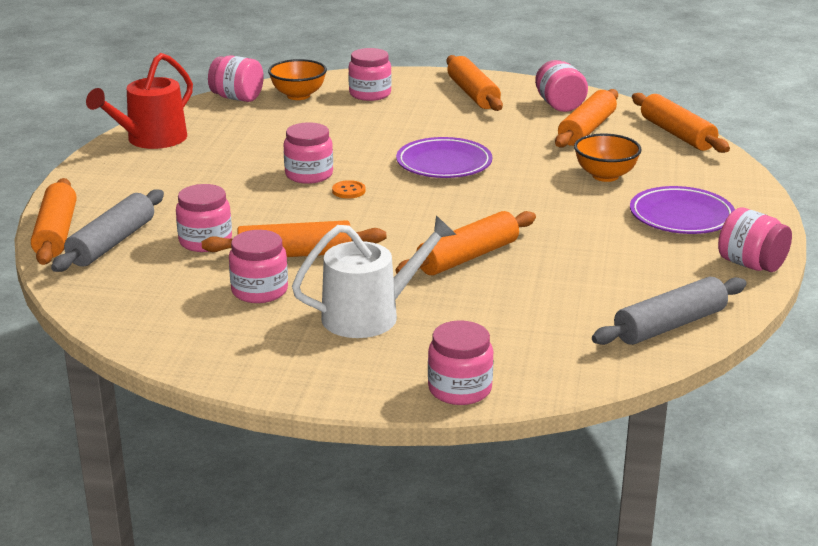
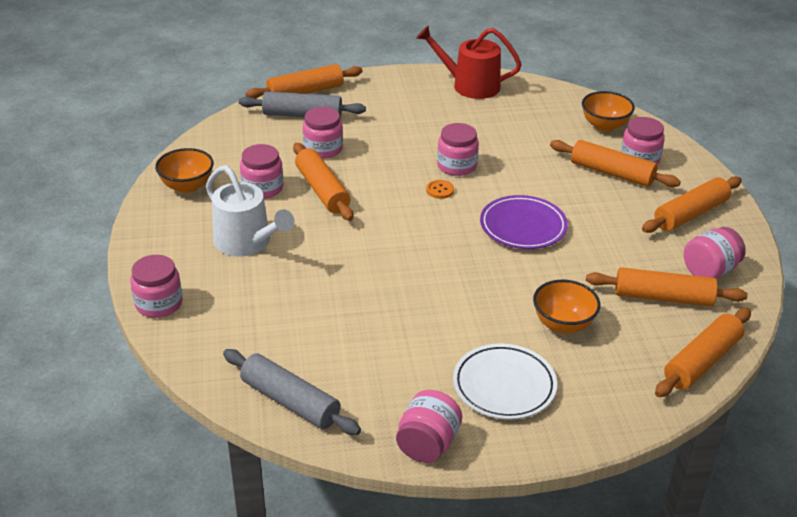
camera: 70 degrees right, 10 degrees up
(211, 342) = (187, 186): none -> orange bowl
(237, 98) = (575, 100): pink jar -> none
(468, 257) = (358, 271): orange rolling pin -> orange rolling pin (611, 173)
(681, 217) = (504, 386): purple plate -> white plate

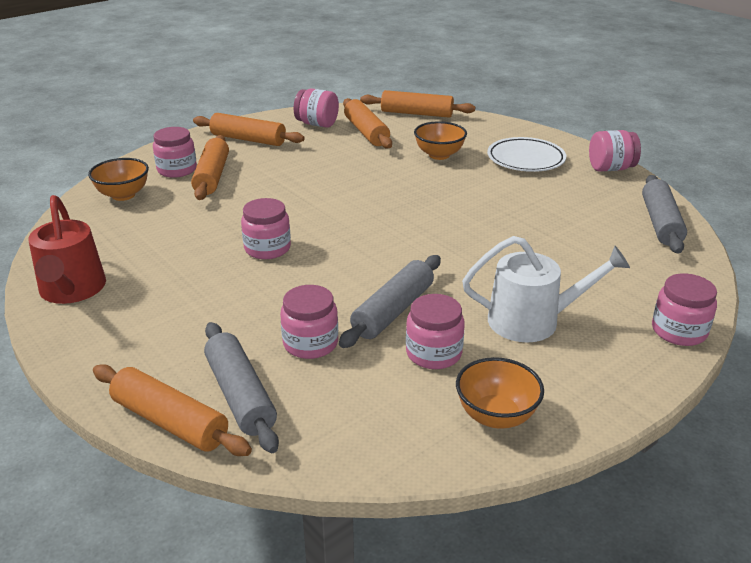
camera: 120 degrees left, 5 degrees down
(247, 242) = (532, 321): white watering can -> white watering can turned 75 degrees clockwise
(322, 190) = (393, 311): orange rolling pin -> grey rolling pin
(440, 190) = (321, 244): orange button -> none
(523, 227) = (337, 194): purple plate -> none

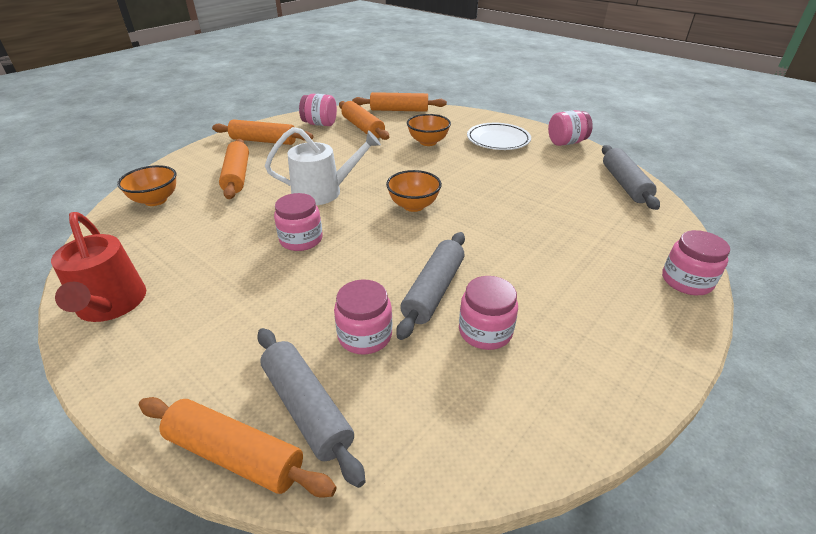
camera: 10 degrees left, 5 degrees up
(177, 170) = (204, 172): pink jar -> none
(496, 416) = (568, 395): orange bowl -> orange bowl (413, 206)
(532, 321) = (560, 286): white watering can -> white watering can (323, 192)

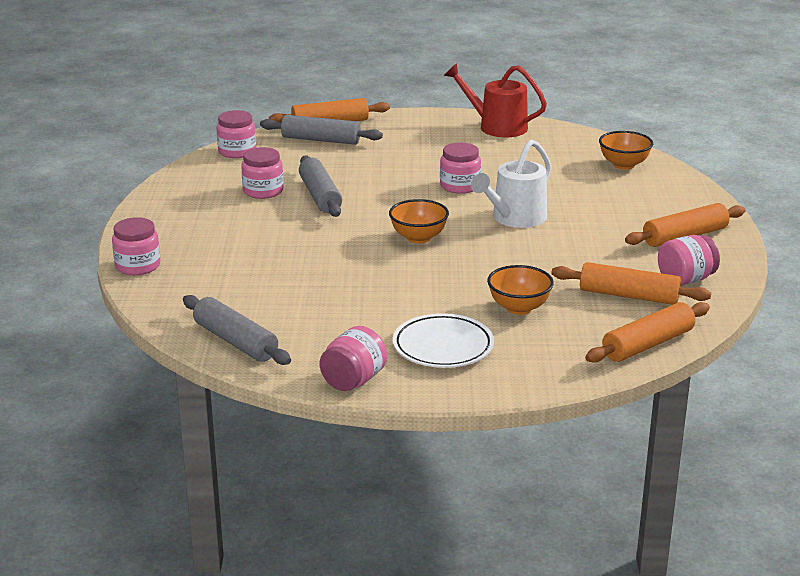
camera: 140 degrees right, 10 degrees down
(237, 176) = (616, 201): orange rolling pin -> none
(365, 335) = (332, 166): pink jar -> pink jar (237, 151)

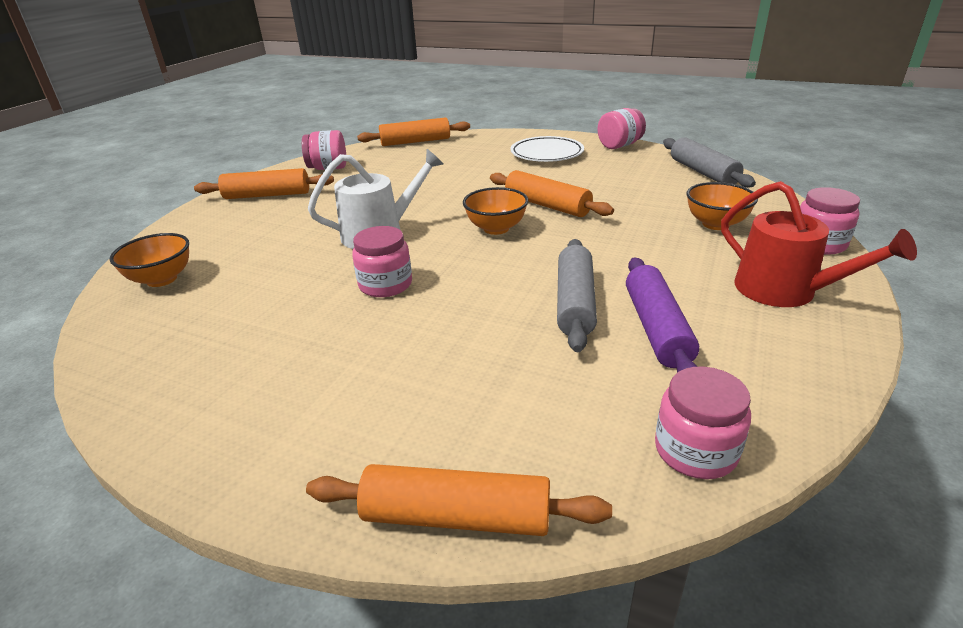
camera: 155 degrees left, 5 degrees up
(263, 191) = (656, 328): pink jar -> purple rolling pin
(321, 140) = (510, 447): grey rolling pin -> none
(497, 127) = (176, 402): red watering can -> red watering can (784, 291)
(519, 308) = (470, 167): orange bowl -> orange bowl (715, 224)
(628, 296) = (384, 164): orange rolling pin -> orange rolling pin (547, 205)

